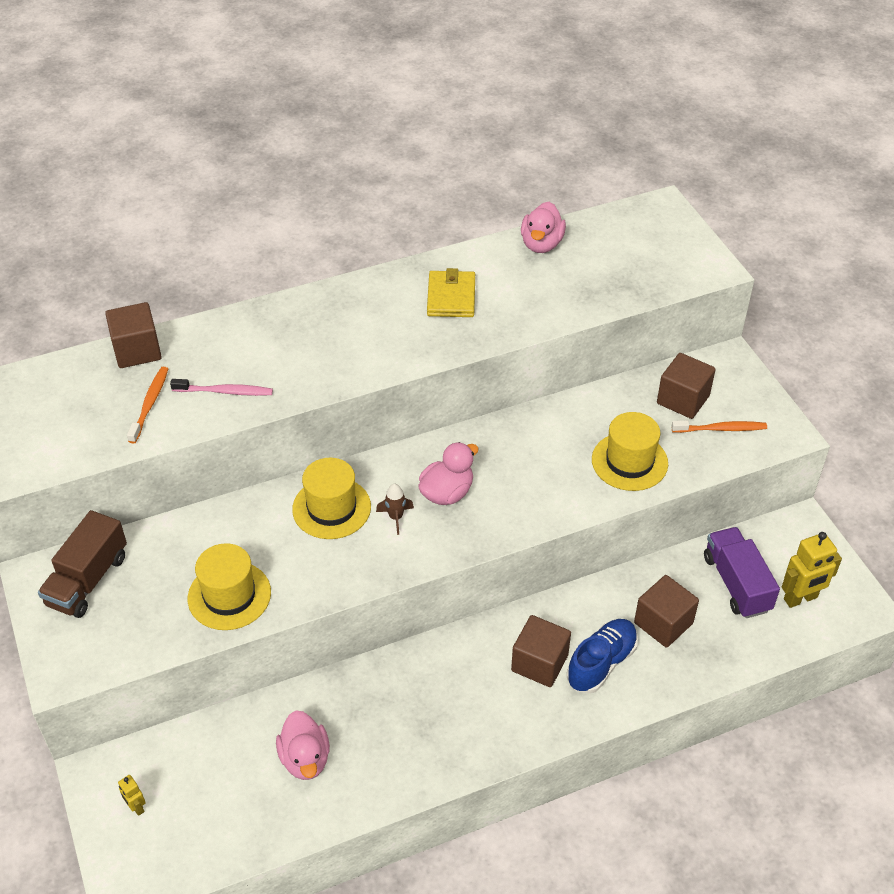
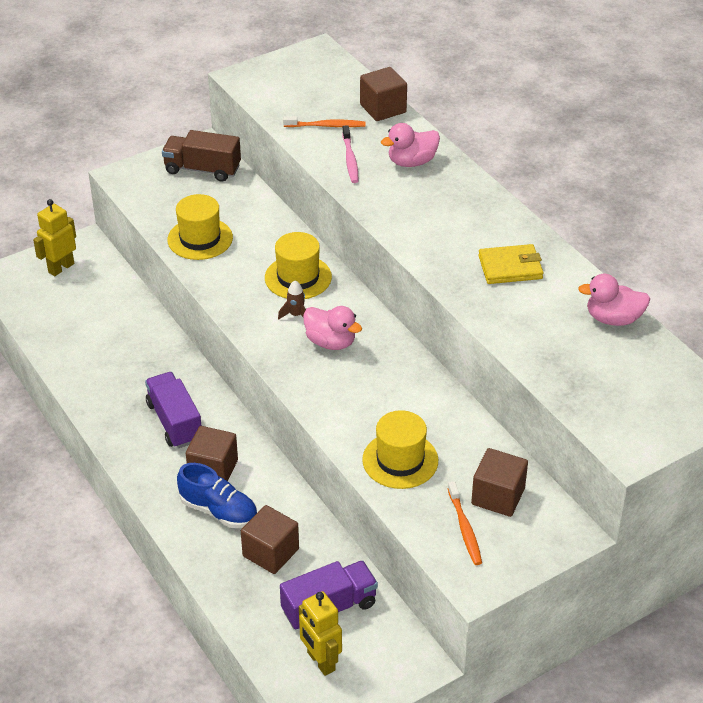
camera: 80 degrees right, 5 degrees down
(136, 807) = (61, 268): yellow robot -> yellow robot, size x1.97
(305, 759) = (106, 343): pink duck -> pink duck (412, 162)
(459, 694) = (174, 422): none -> purple truck

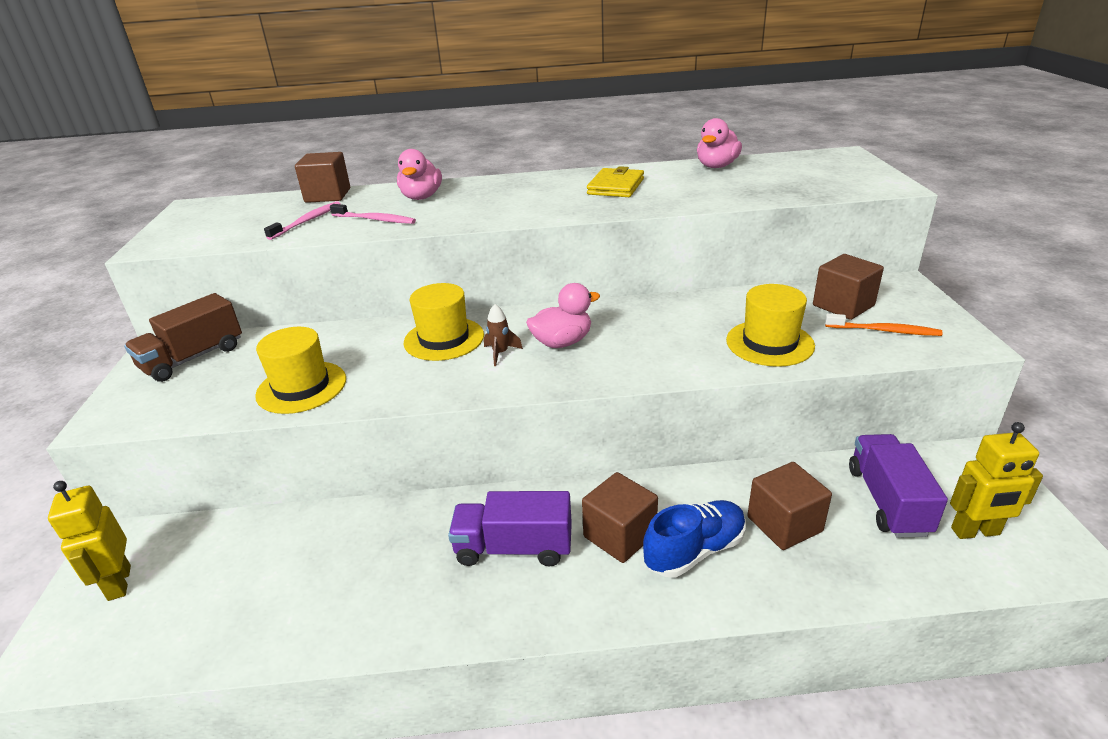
camera: 60 degrees left, 10 degrees down
(326, 126) = (307, 221): orange toothbrush -> pink toothbrush

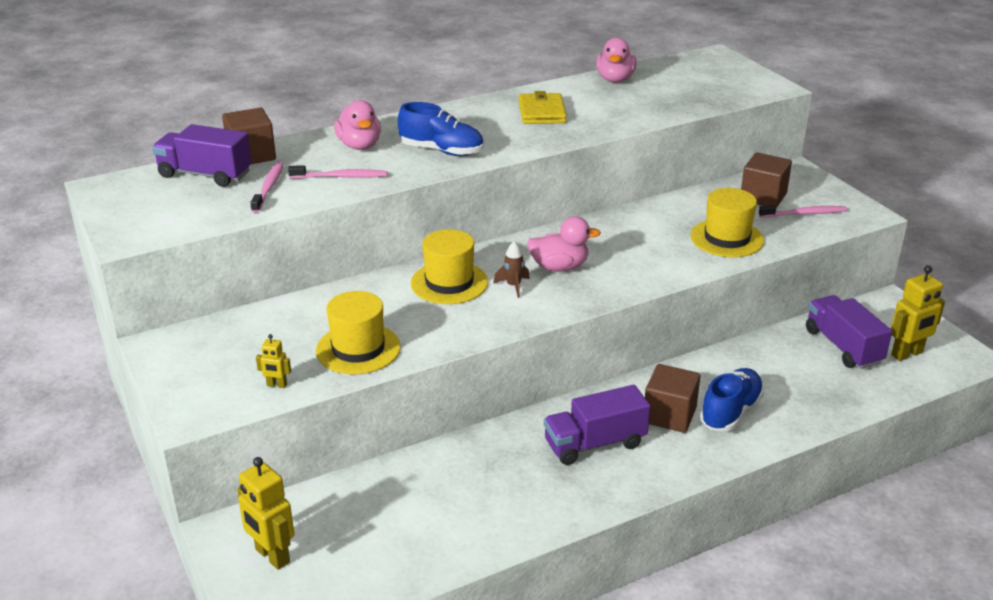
camera: 25 degrees left, 0 degrees up
(193, 358) = (211, 346): brown truck -> none
(199, 407) = (276, 385): none -> yellow robot
(274, 206) = (205, 174): none -> purple truck
(486, 209) = (442, 151): none -> blue shoe
(562, 342) = (559, 267): pink duck -> pink duck turned 45 degrees clockwise
(784, 524) = (782, 379): brown cube -> none
(884, 331) = (804, 214): orange toothbrush -> pink toothbrush

